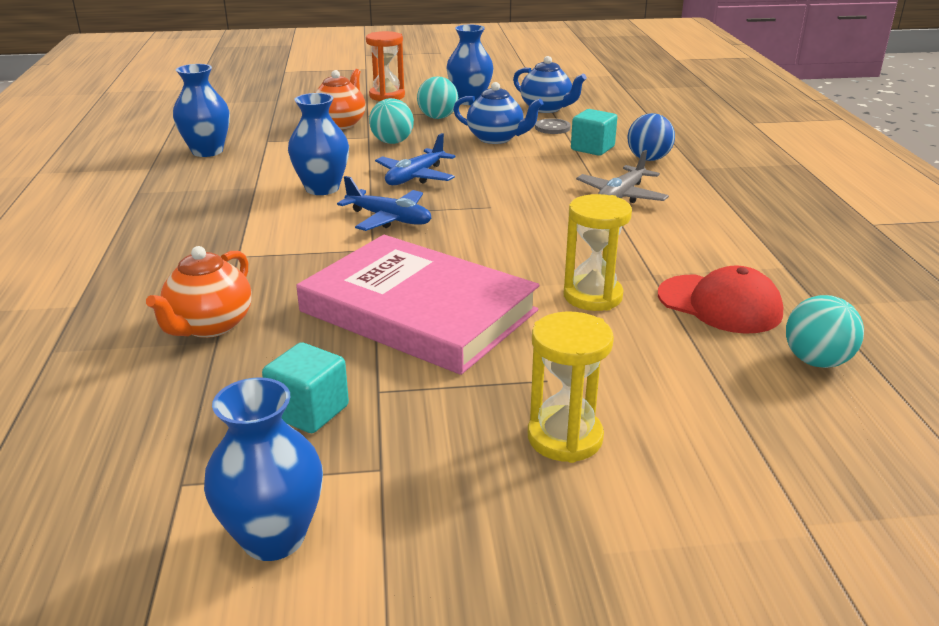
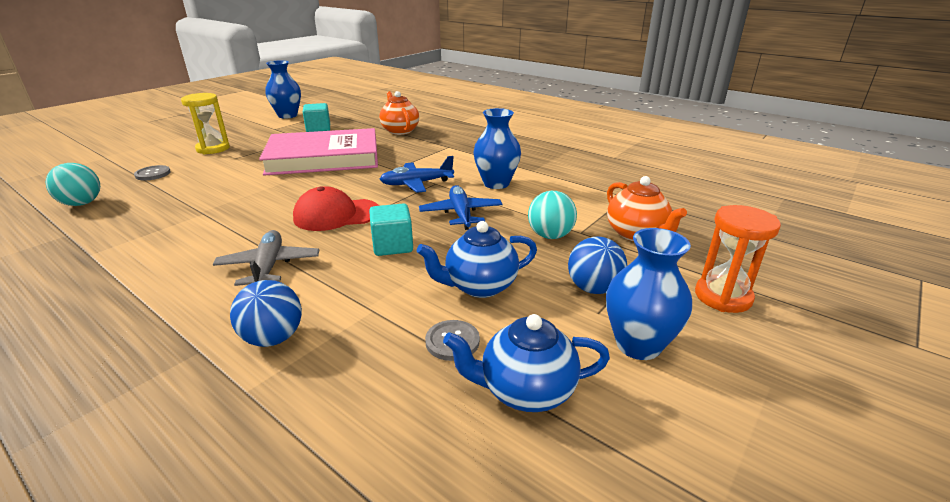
camera: 135 degrees right, 0 degrees up
(207, 151) = (626, 175): blue vase -> none
(438, 117) = (593, 288): turquoise ball -> blue ball
(592, 148) = (358, 324): turquoise cube -> turquoise cube (392, 246)
(592, 296) = (236, 190): yellow hourglass -> none
(703, 395) = (153, 174): none -> grey button
(719, 304) = (147, 211): red cap -> red cap (336, 215)

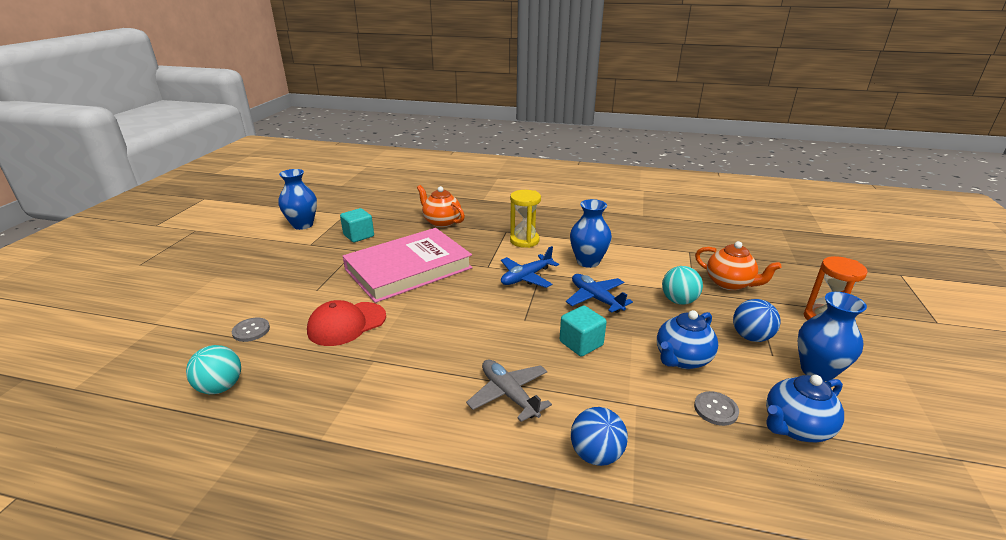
camera: 25 degrees left, 0 degrees up
(213, 149) = (276, 284): yellow hourglass -> yellow hourglass (524, 241)
(336, 215) = (499, 327): red cap -> red cap (346, 324)

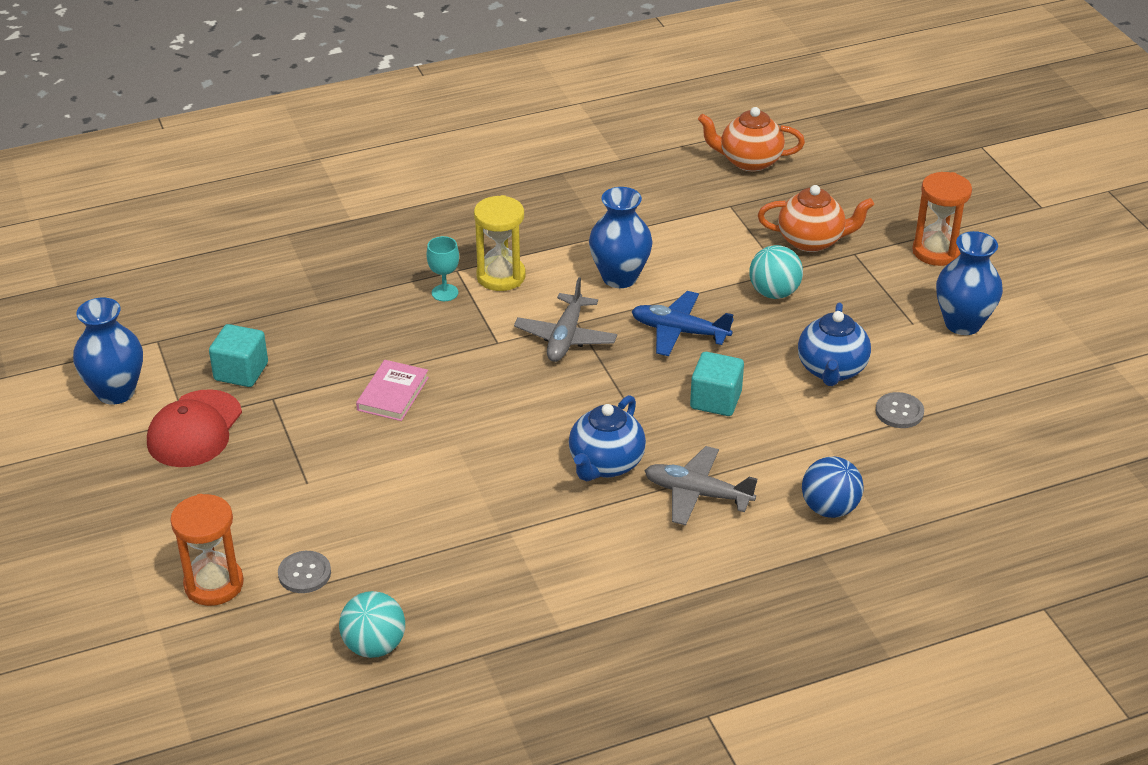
camera: 35 degrees left, 10 degrees up
(210, 315) = (214, 584): none -> orange hourglass
(346, 324) = (416, 506): red cap -> red cap (194, 429)
(408, 268) = (393, 394): pink book -> pink book, size x0.40
(441, 222) = (339, 292): orange teapot -> orange teapot (749, 161)
(488, 238) = (445, 293): none -> turquoise goblet
(526, 277) = (566, 337): blue plane -> grey plane
(751, 337) = (879, 309): blue ball -> none
(795, 427) = (975, 396): blue teapot -> blue teapot (605, 464)

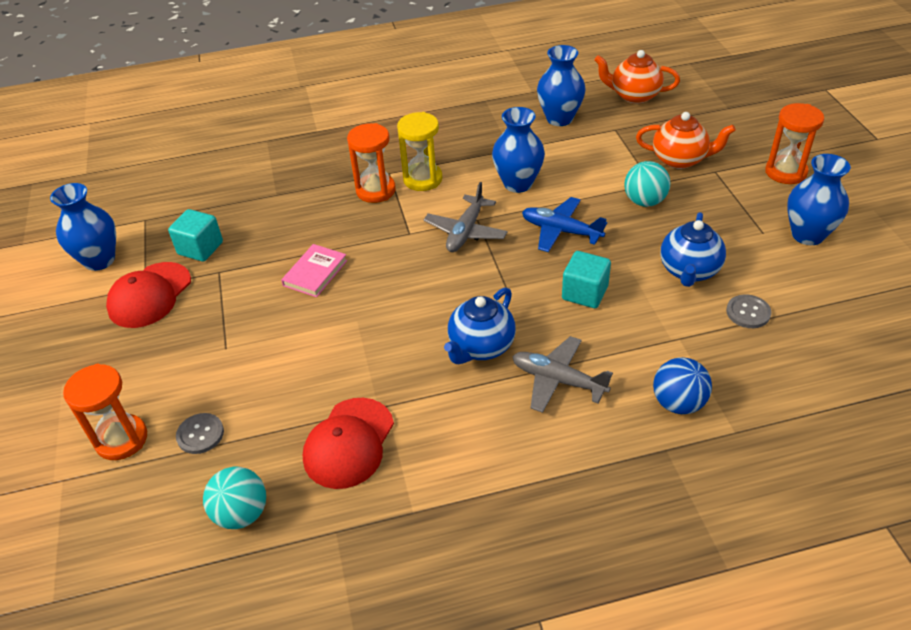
camera: 10 degrees right, 5 degrees up
(445, 293) = (375, 190): turquoise goblet -> orange hourglass
(476, 571) = (349, 443): none -> red cap
(659, 194) = (559, 118): none -> blue vase

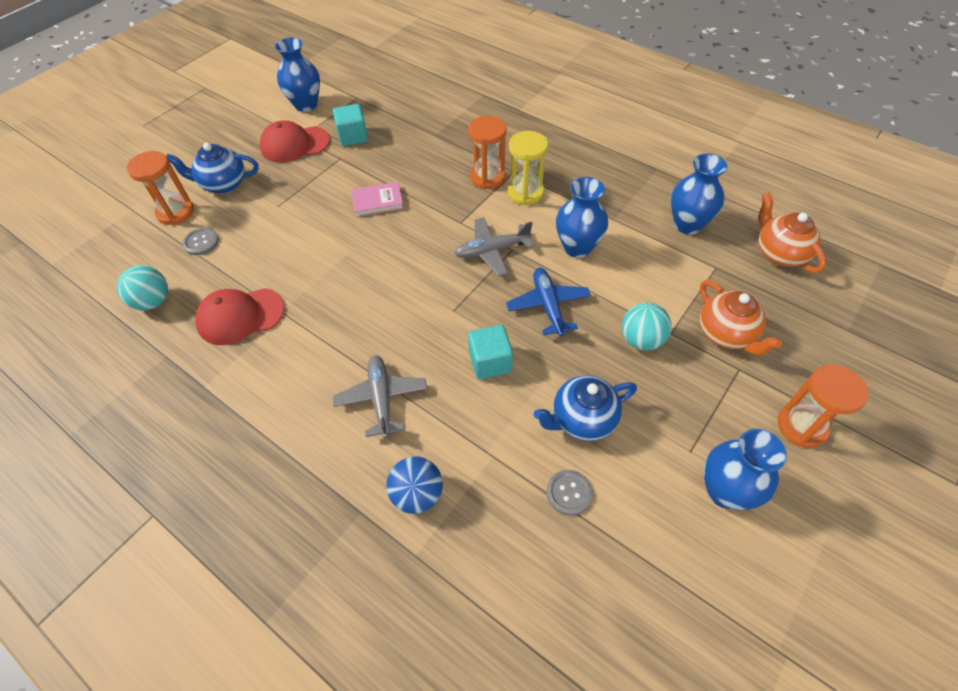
camera: 50 degrees right, 10 degrees up
(481, 347) = (379, 332): blue teapot -> blue teapot (223, 184)

